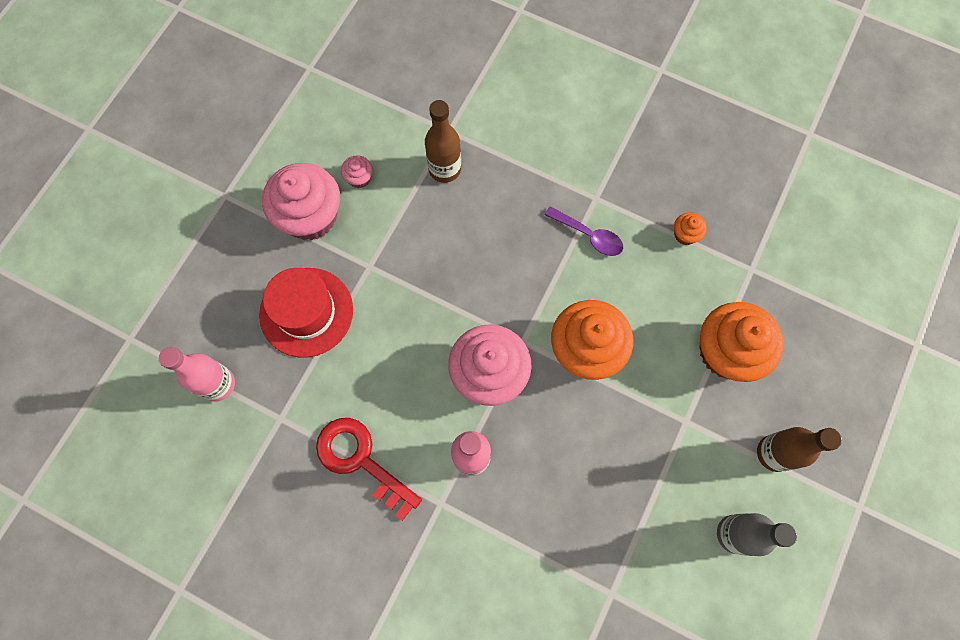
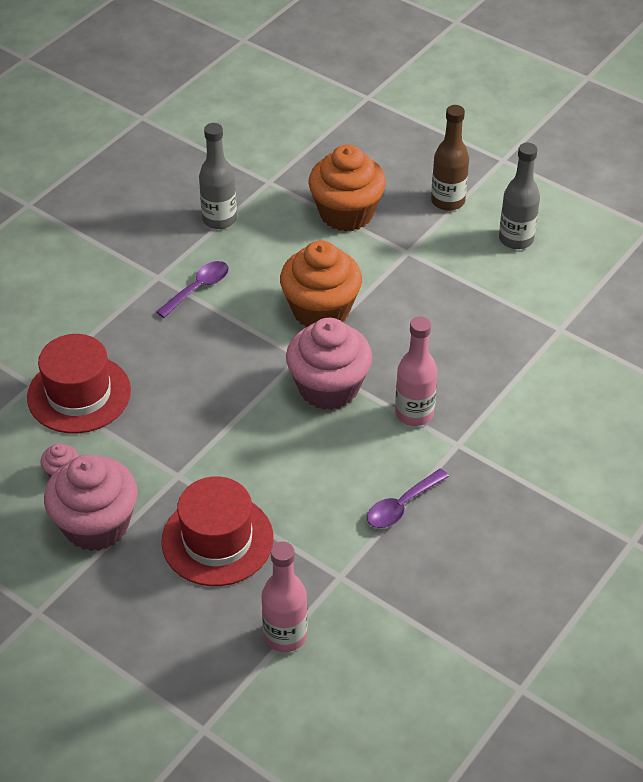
camera: 80 degrees left, 25 degrees down
(361, 461) = (402, 506): red key -> purple spoon
(444, 169) = (79, 394): brown bottle -> red hat
(685, 234) = (219, 219): orange cupcake -> grey bottle

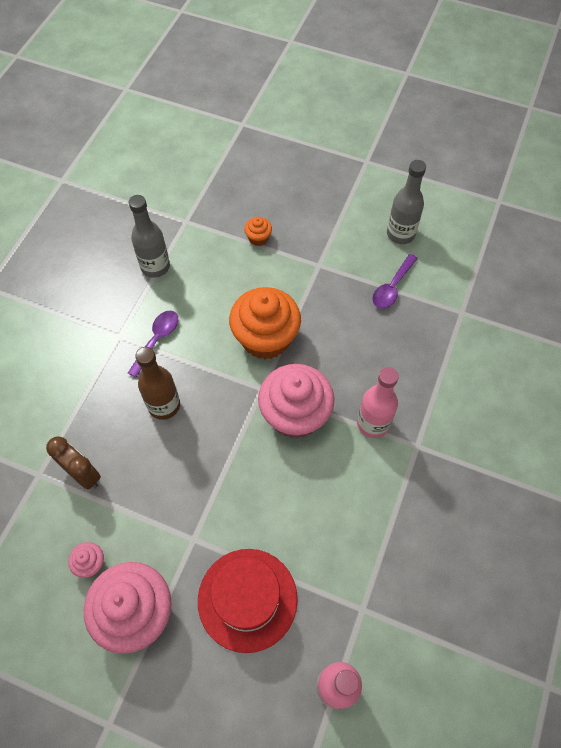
camera: 15 degrees left, 15 degrees up
(79, 394) = (83, 474): red hat -> brown clock
(346, 213) = (258, 238): orange cupcake -> orange cupcake, size x0.43
(402, 506) = (391, 521): purple spoon -> purple spoon (392, 287)
(448, 201) = (336, 209): brown bottle -> brown bottle (164, 405)

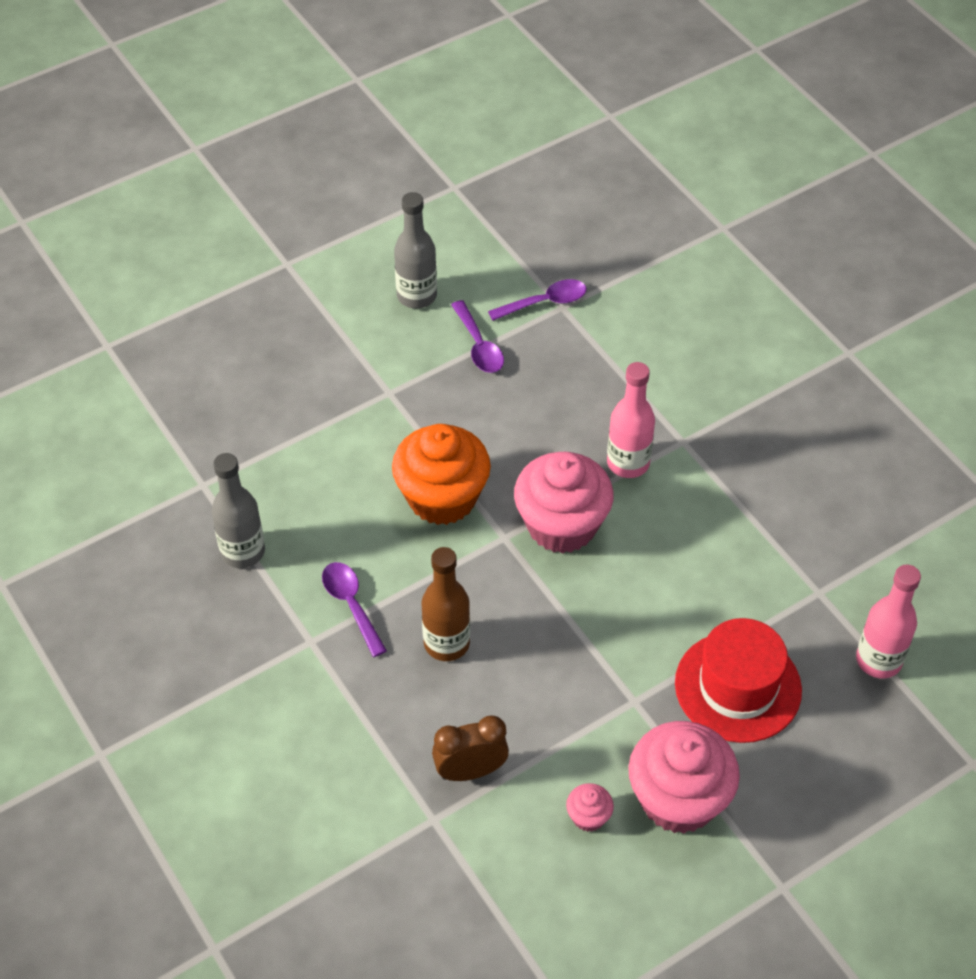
camera: 55 degrees left, 10 degrees down
(258, 238) = (298, 427): orange cupcake -> none
(457, 301) = (545, 302): none -> purple spoon

